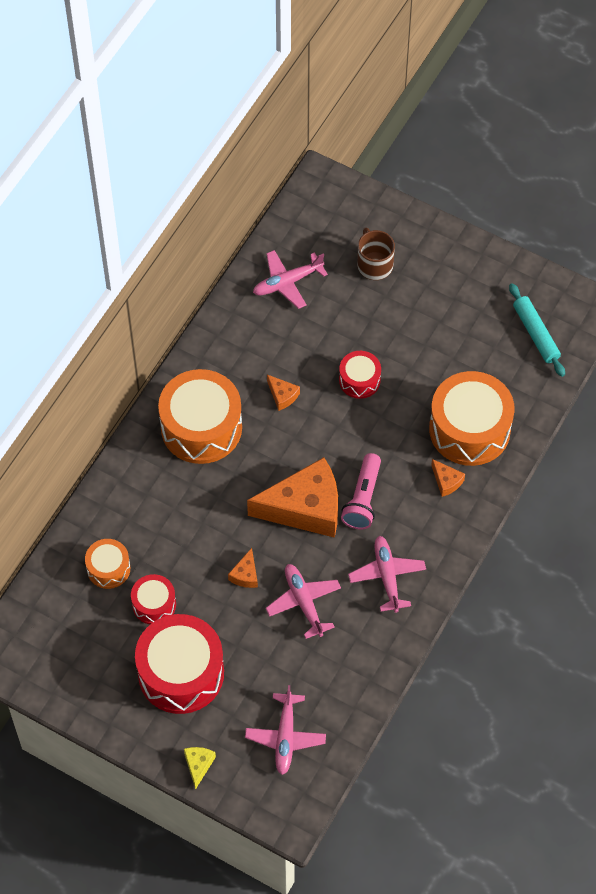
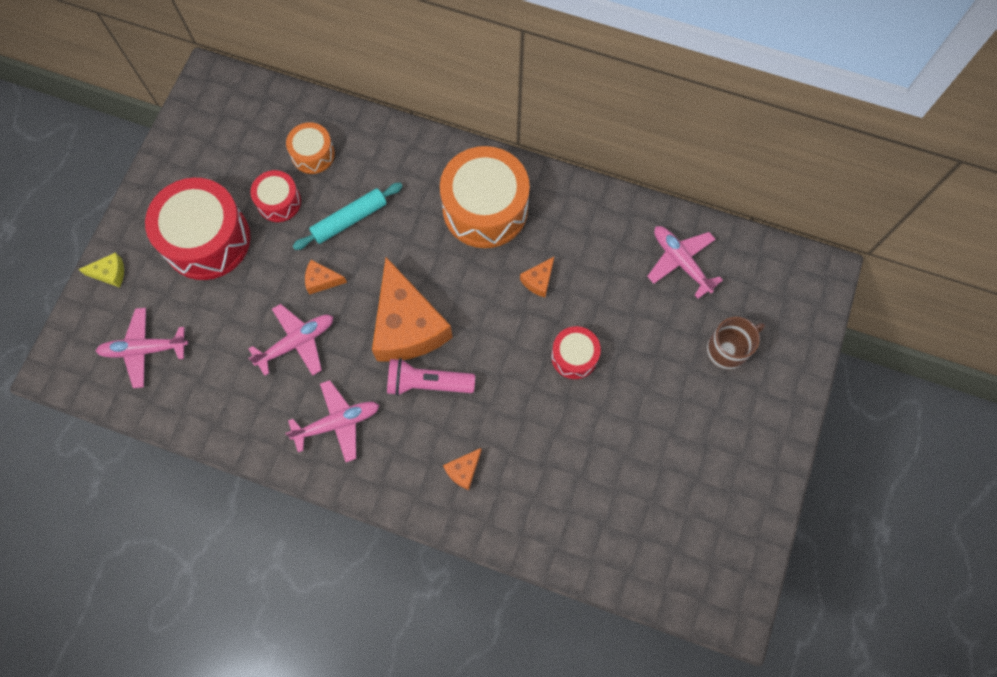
camera: 80 degrees right, 10 degrees up
(469, 429) = (535, 487): orange drum -> none
(535, 334) = (680, 548): turquoise rolling pin -> turquoise rolling pin (349, 219)

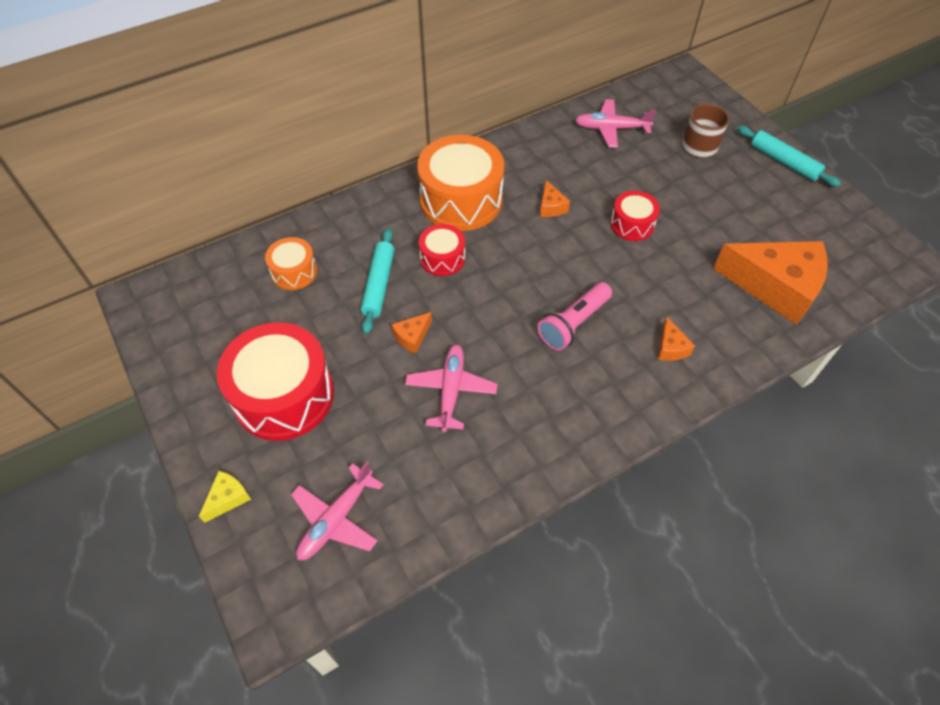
camera: 50 degrees left, 15 degrees down
(279, 202) = (309, 321): red drum -> red drum (442, 258)
(337, 423) = (553, 408): pink plane -> none
(407, 325) = (510, 305): orange cheese -> orange cheese (775, 287)
(774, 435) = (784, 162): none -> turquoise rolling pin

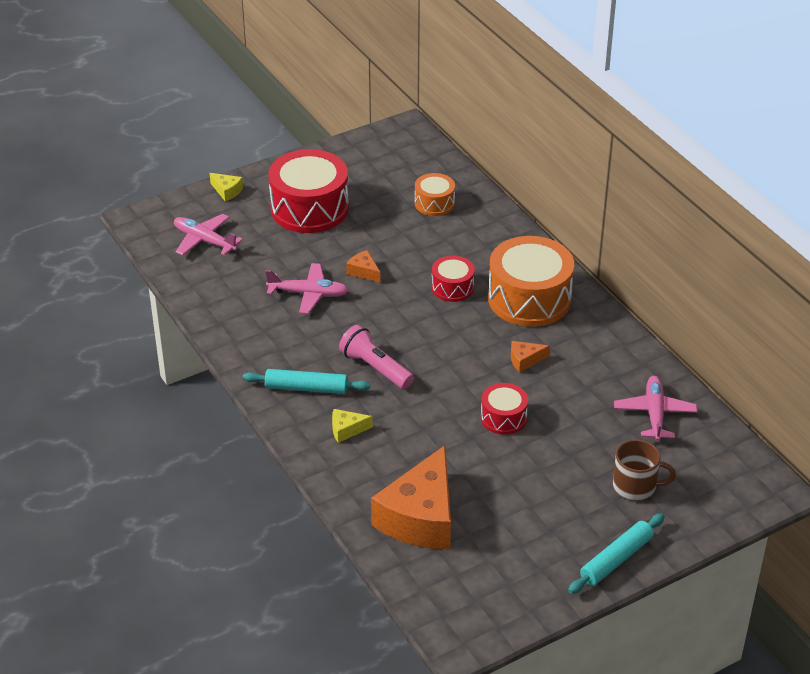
camera: 90 degrees right, 15 degrees down
(378, 284) = (420, 251): turquoise rolling pin -> turquoise rolling pin (306, 388)
(670, 347) = (347, 430): orange cheese -> yellow cheese

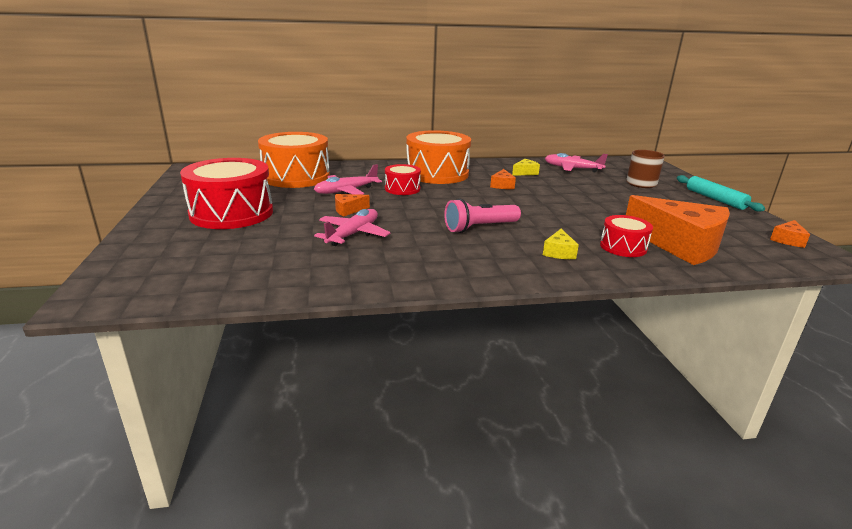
camera: 70 degrees left, 15 degrees down
(204, 241) = (200, 266): pink plane -> pink plane (346, 191)
(227, 191) = (138, 241): yellow cheese -> yellow cheese (525, 173)
(306, 388) = (490, 258): turquoise rolling pin -> none
(434, 203) = (296, 177): orange drum -> orange drum, size x1.94
(493, 611) = (787, 240): none -> orange cheese
(503, 418) = (562, 201): red drum -> red drum (623, 247)

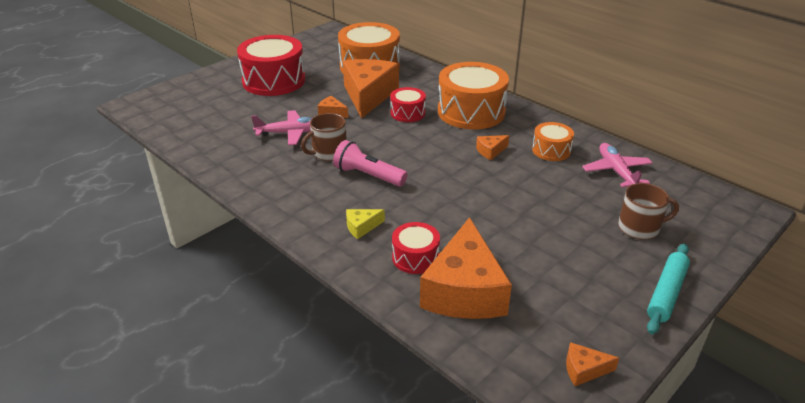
camera: 55 degrees right, 10 degrees up
(346, 191) = (368, 95): pink plane -> orange cheese
(417, 230) = (328, 153): none -> brown mug
(525, 173) = (551, 150): yellow cheese -> orange drum

